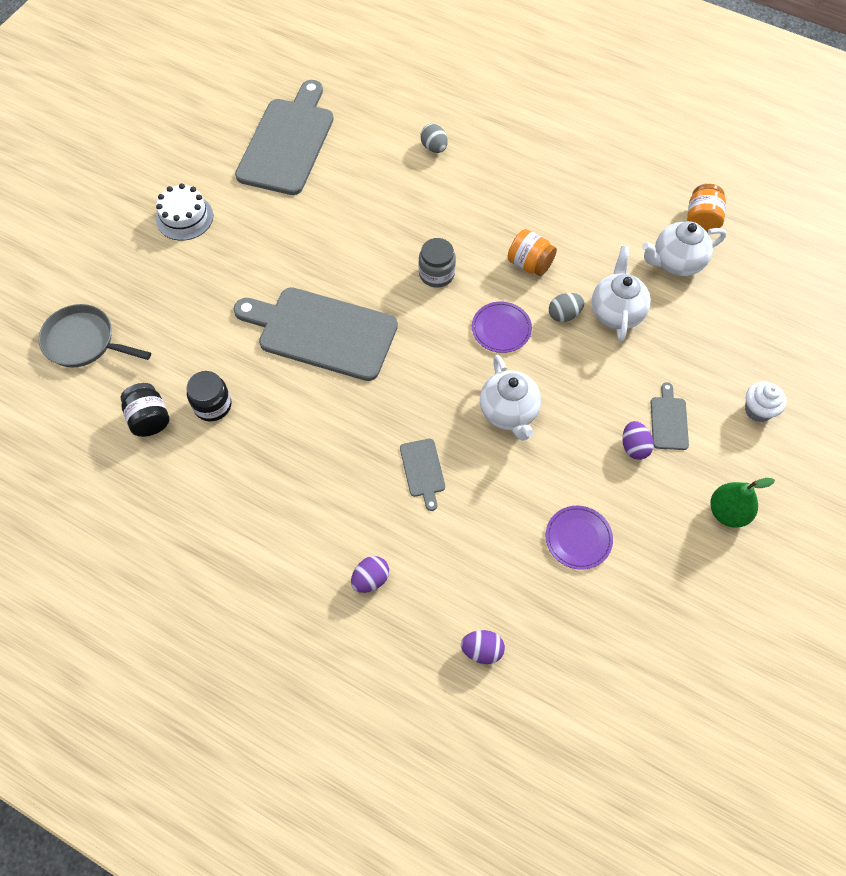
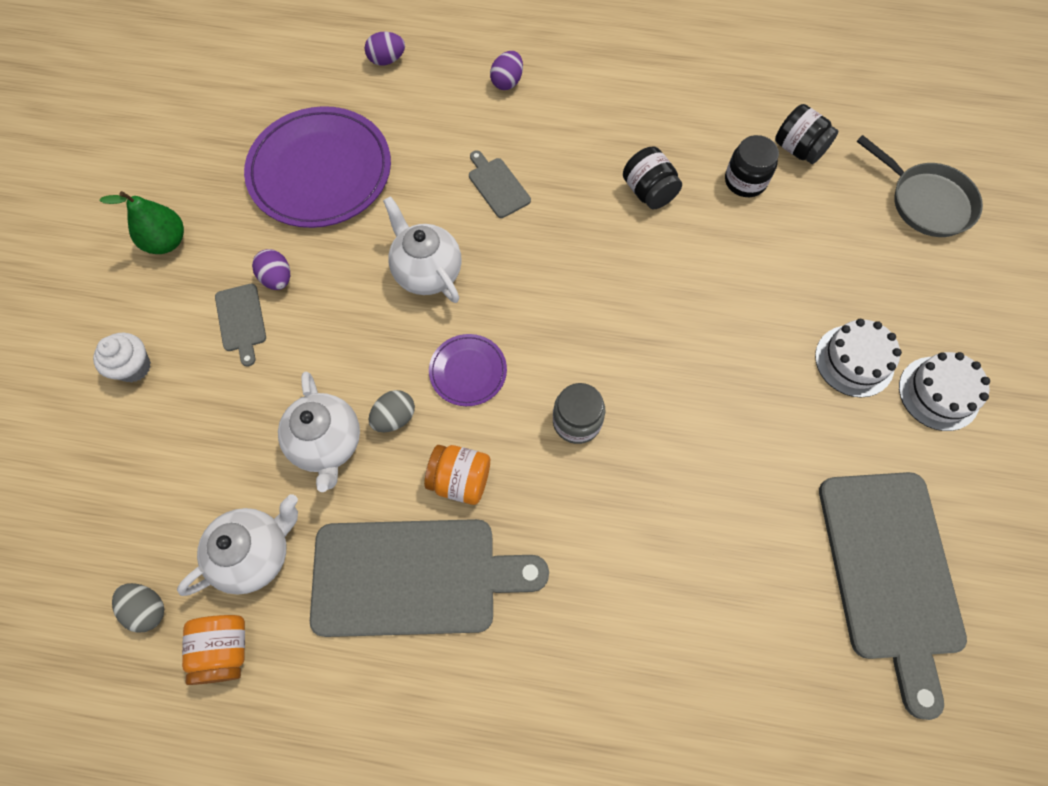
camera: 160 degrees right, 5 degrees up
(84, 341) = (926, 201): grey pan -> grey pan turned 45 degrees clockwise
(225, 252) = (854, 361): none -> white cake
(297, 422) = (648, 192): none -> black jar
(322, 332) = (677, 297): grey cutting board -> grey cutting board (414, 577)
(434, 147) = (672, 646): grey egg -> grey egg (147, 609)
(578, 538) = (320, 171): purple plate -> purple plate, size x2.07

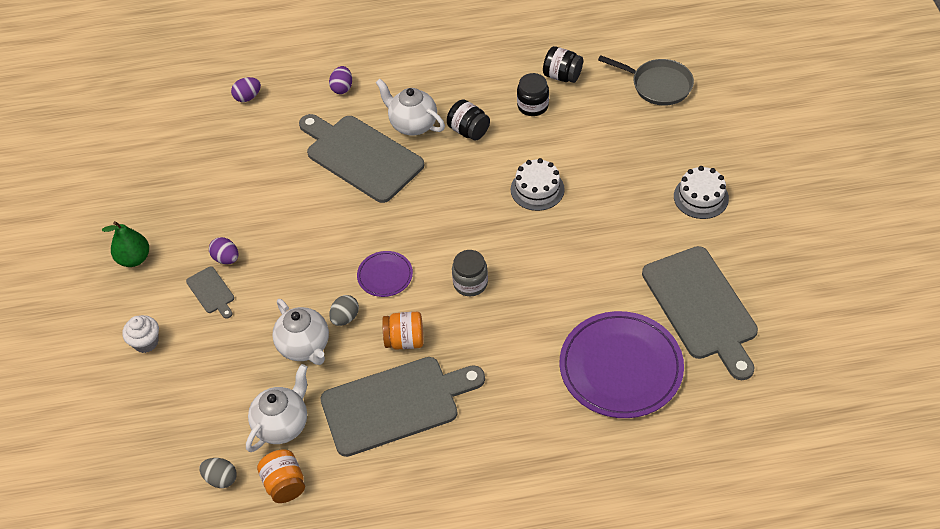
camera: 15 degrees left, 15 degrees down
(320, 171) = (229, 183): purple plate -> purple plate (621, 367)
(427, 272) = (332, 224): white teapot -> white teapot (412, 124)
(497, 185) = (361, 156): grey cutting board -> grey cutting board, size x2.31
(854, 361) = (641, 194): white cake -> white cake (537, 189)

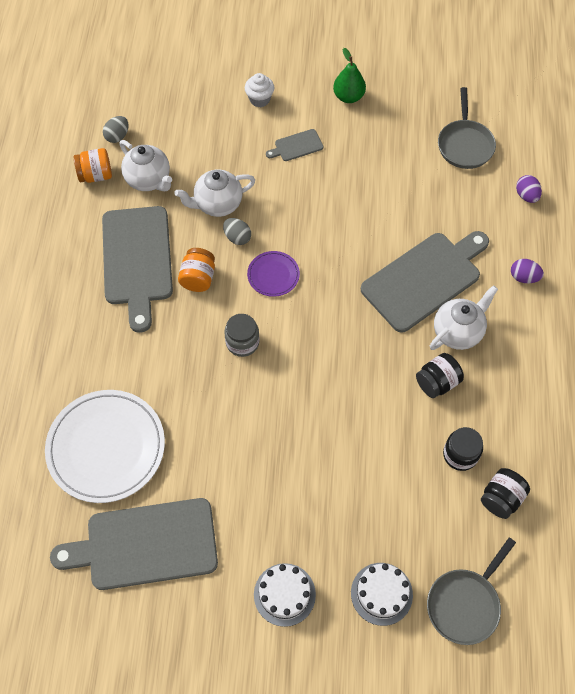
camera: 100 degrees right, 10 degrees up
(190, 150) = (465, 144): none -> grey pan
(226, 258) = (329, 159): purple egg -> none
(537, 189) = (340, 429): white cake -> white cake (381, 593)
(621, 367) = (106, 447): purple plate -> white plate

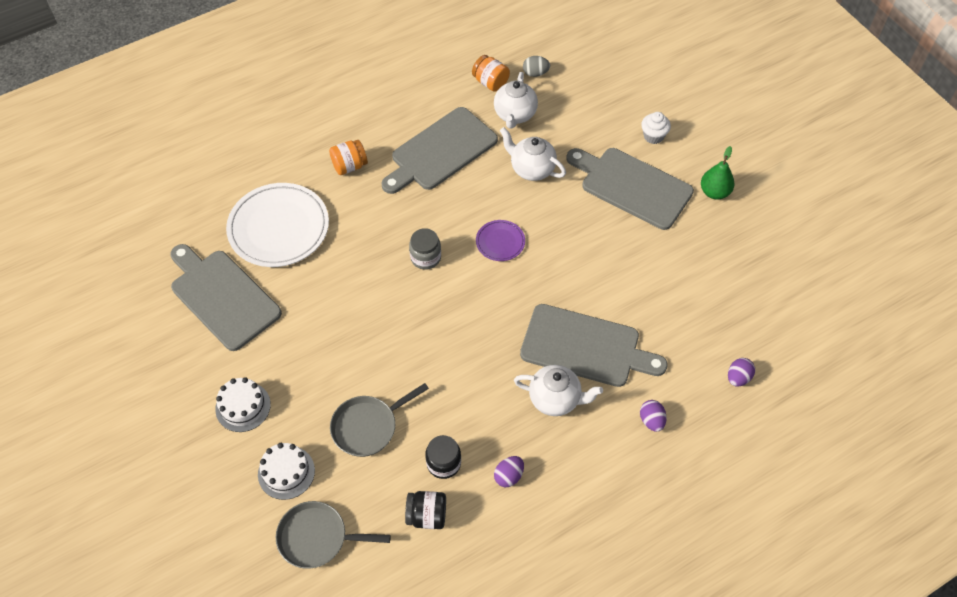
camera: 55 degrees right, 5 degrees down
(198, 278) = (457, 197): orange jar -> orange jar (349, 166)
(237, 237) = (513, 199): grey egg -> none
(296, 146) = (632, 186): grey cutting board -> grey cutting board, size x2.31
(437, 382) = (496, 410): black jar -> none
(465, 144) = (747, 302): grey pan -> grey pan (368, 426)
(505, 411) = (509, 476): none -> purple egg

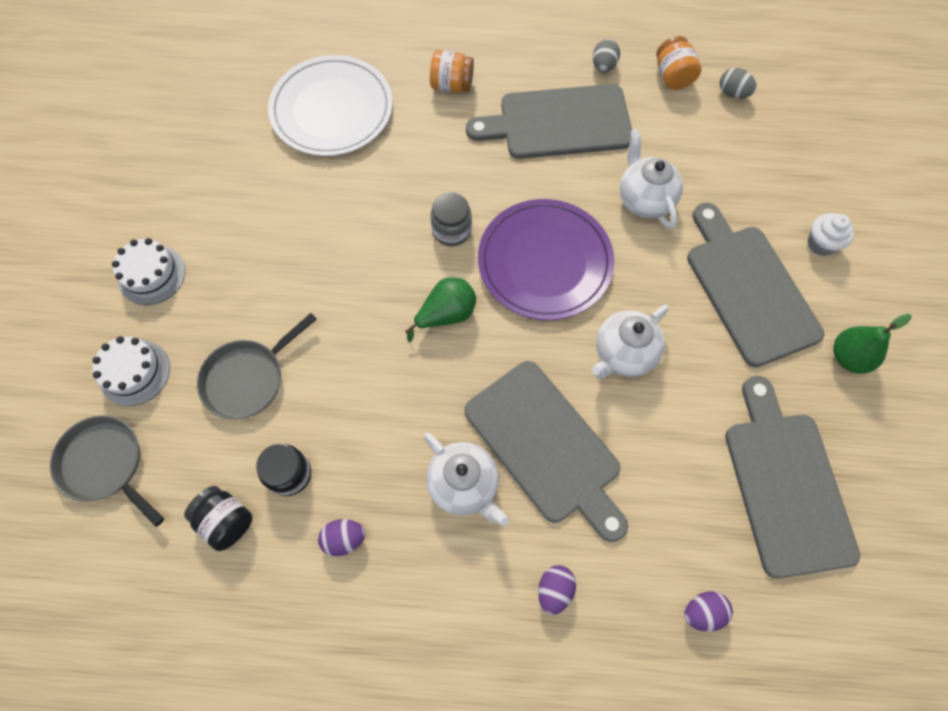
camera: 35 degrees right, 10 degrees up
(223, 296) = (225, 149): grey cutting board -> grey cutting board (786, 485)
(368, 426) = (248, 378): grey pan -> grey pan turned 45 degrees counterclockwise
(441, 99) = (603, 66): none -> grey egg
(464, 310) = (446, 314): none -> green pear
(500, 242) = (544, 262): purple plate -> purple plate, size x2.07
(515, 115) = (672, 127): white teapot -> white teapot (623, 354)

